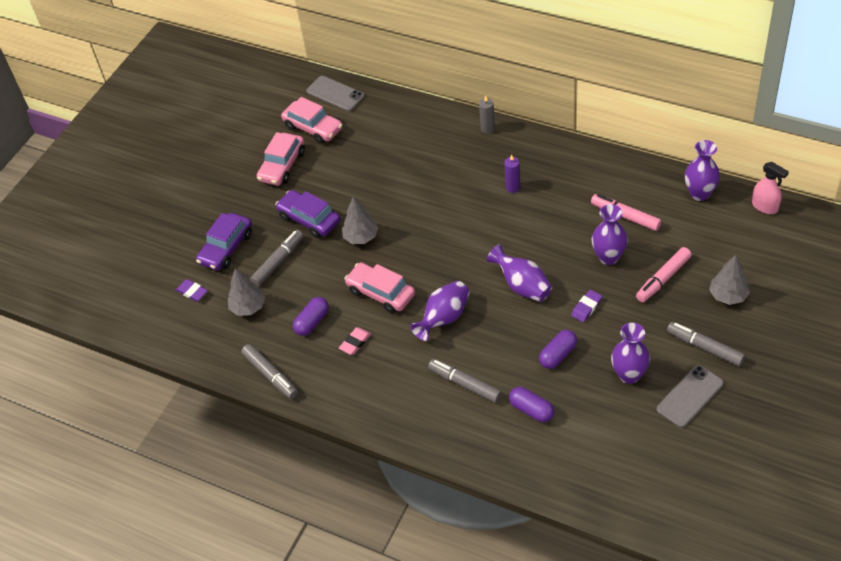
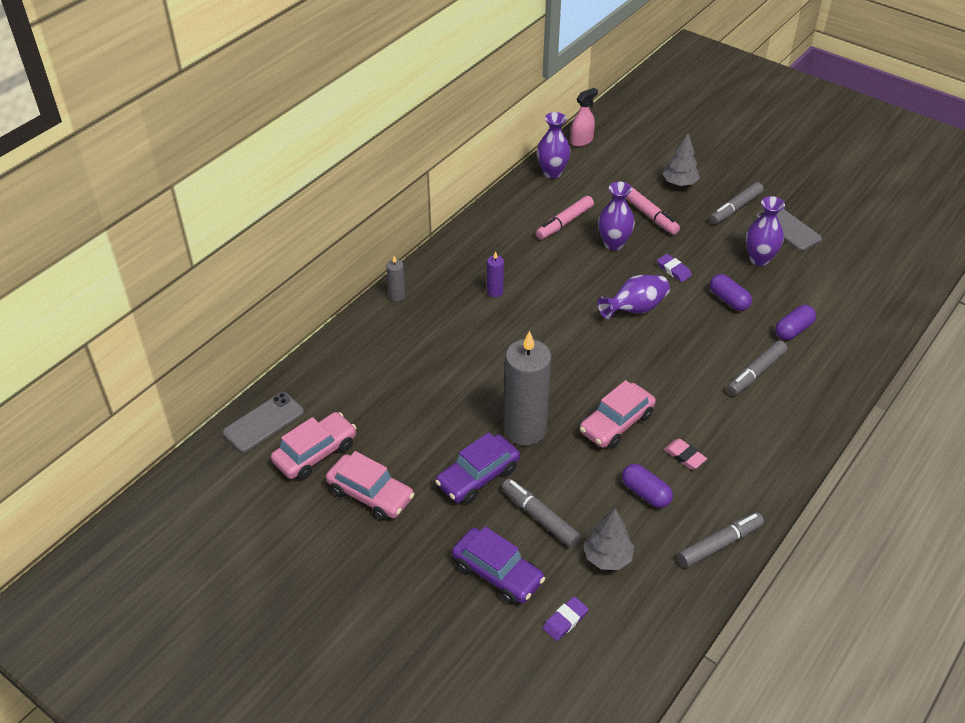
camera: 85 degrees left, 5 degrees down
(361, 237) = (525, 429): grey tree -> grey candle
(444, 318) = (665, 375): purple vase -> none

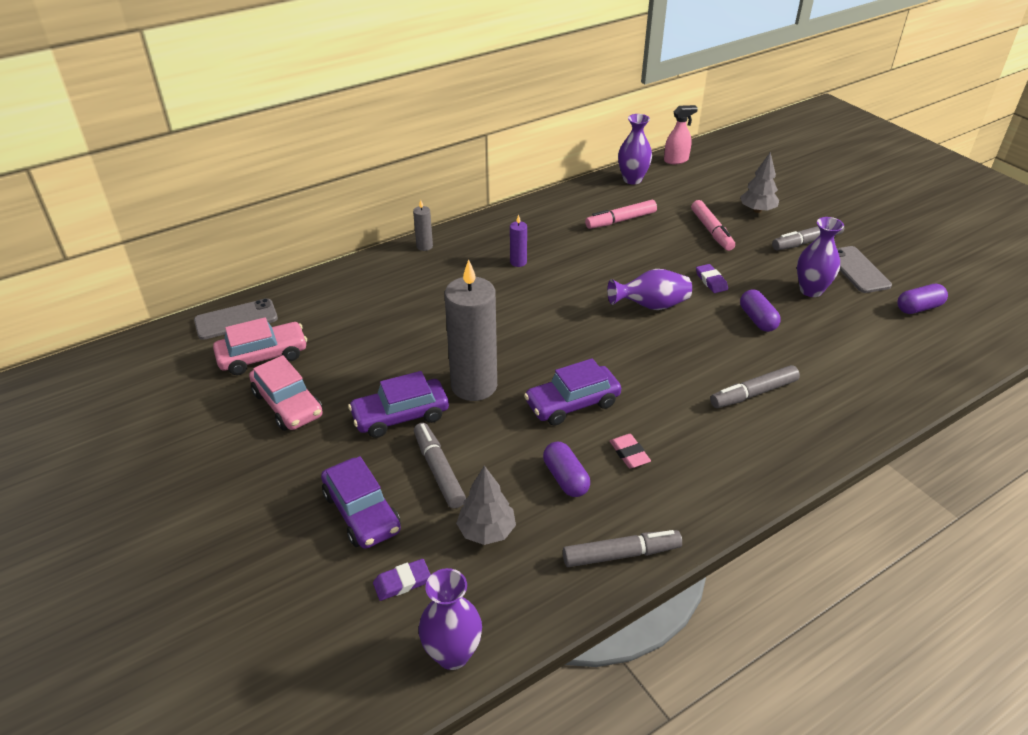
camera: 20 degrees right, 5 degrees down
(613, 244) = (660, 247): purple vase -> purple vase (452, 654)
(616, 423) = (572, 403): pink car -> purple car
(793, 330) = (817, 363): purple capsule -> purple capsule (918, 308)

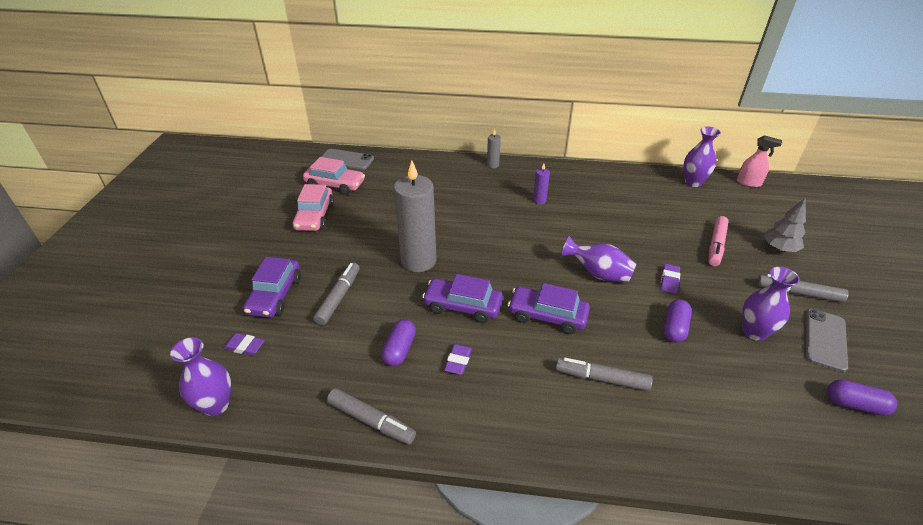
camera: 40 degrees right, 0 degrees up
(400, 416) = (358, 255): purple car -> purple car (547, 316)
(486, 531) = (318, 349): grey tree -> none
(620, 220) = (648, 206): pink marker -> none
(629, 454) = (458, 361): pink eraser -> purple eraser

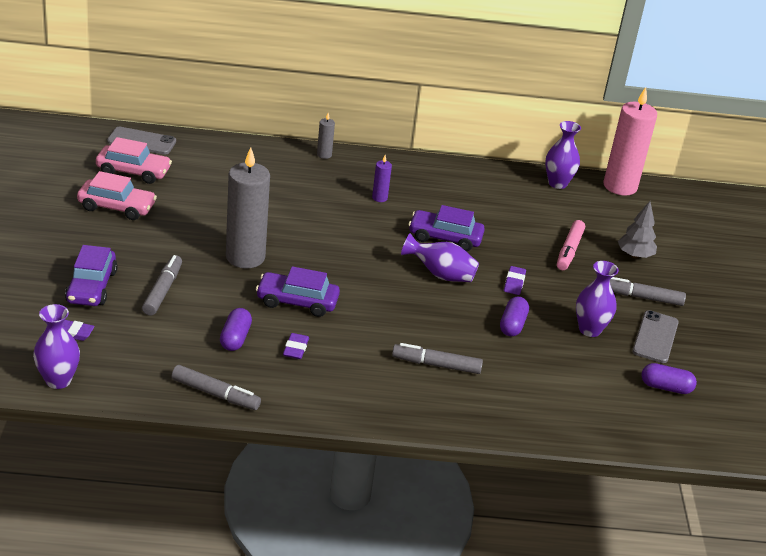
camera: 10 degrees left, 5 degrees down
(315, 216) = (117, 207): pink car -> pink car turned 75 degrees counterclockwise
(547, 316) = (385, 312): purple car -> purple car (445, 238)
(749, 183) = (620, 186): pink spray bottle -> pink candle

